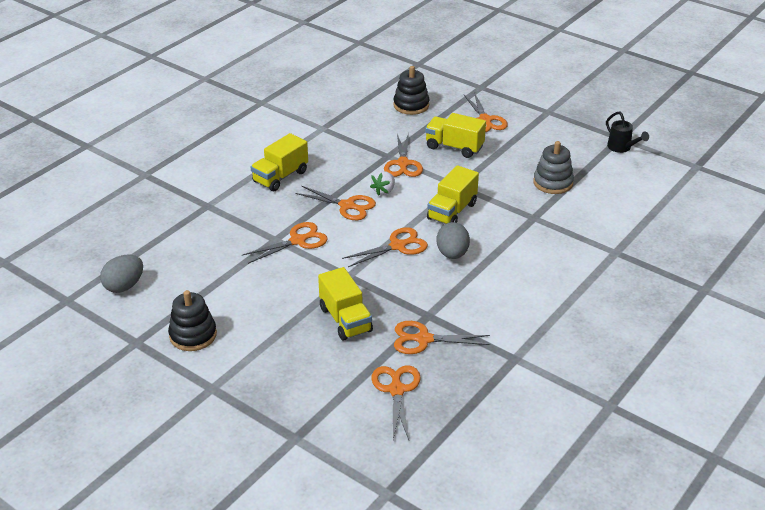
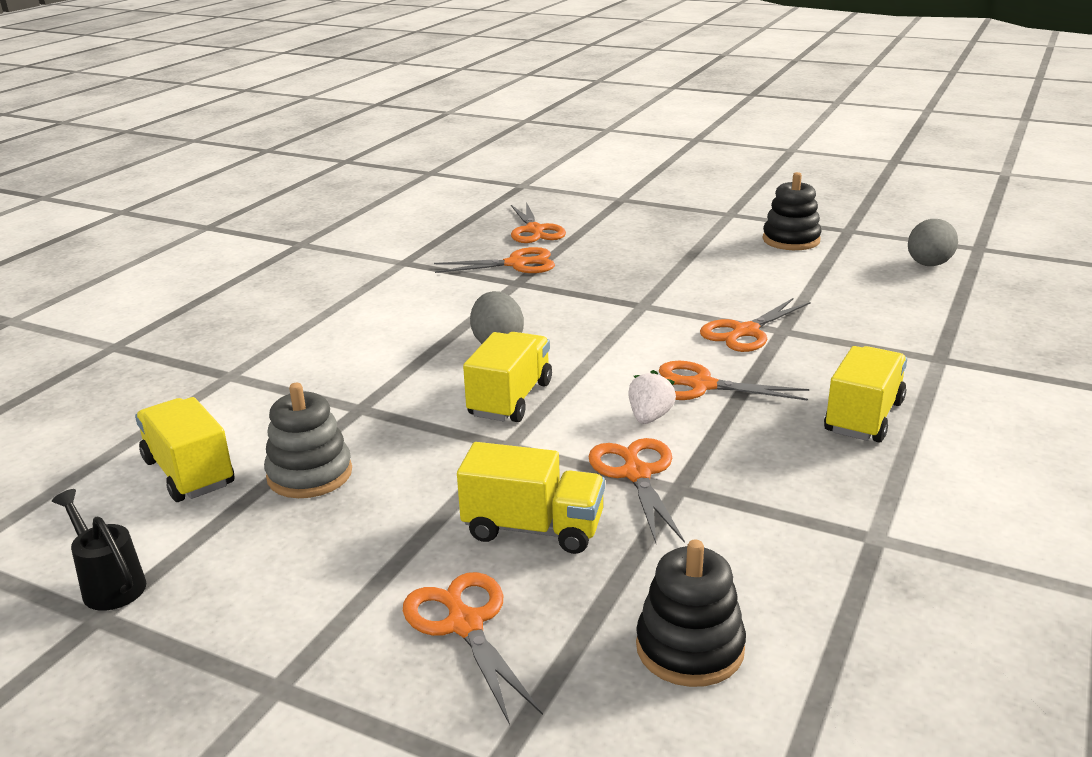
camera: 170 degrees right, 10 degrees down
(345, 319) = (620, 268): yellow truck -> yellow truck (189, 473)
(397, 246) = (586, 343): orange scissors -> none

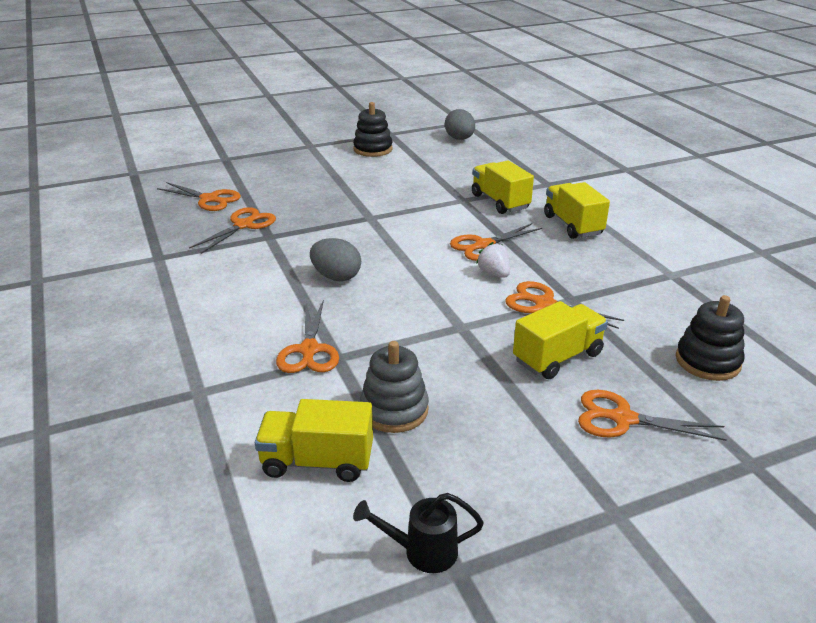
camera: 50 degrees left, 5 degrees up
(510, 399) = (411, 303): yellow truck -> yellow truck (500, 202)
(745, 332) = (448, 208): orange scissors -> orange scissors (309, 350)

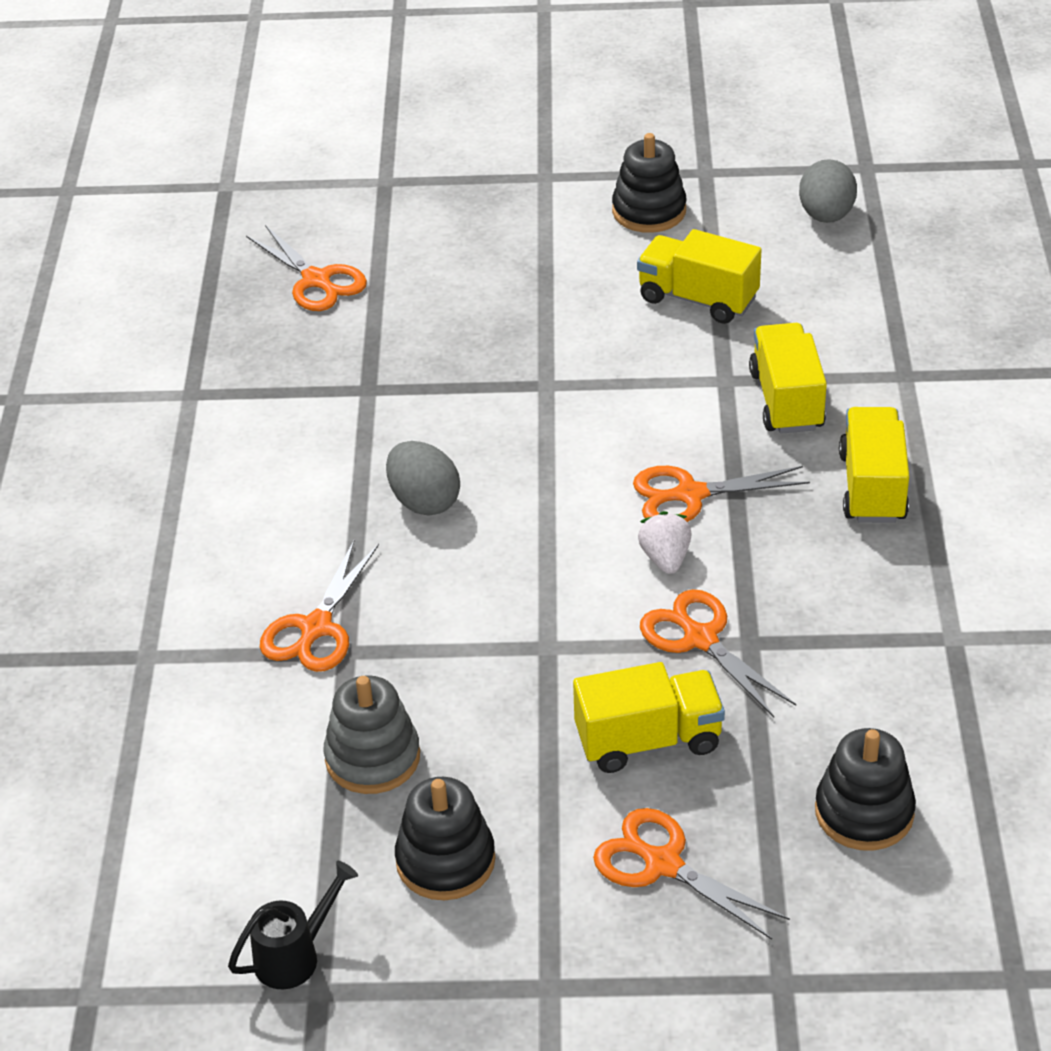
camera: 25 degrees right, 10 degrees up
(243, 225) = (341, 354): orange scissors -> none
(317, 462) = (239, 803): yellow truck -> yellow truck (698, 299)
(423, 551) = (294, 956): black watering can -> black watering can turned 120 degrees clockwise
(486, 456) = (445, 861): none -> black stacking toy

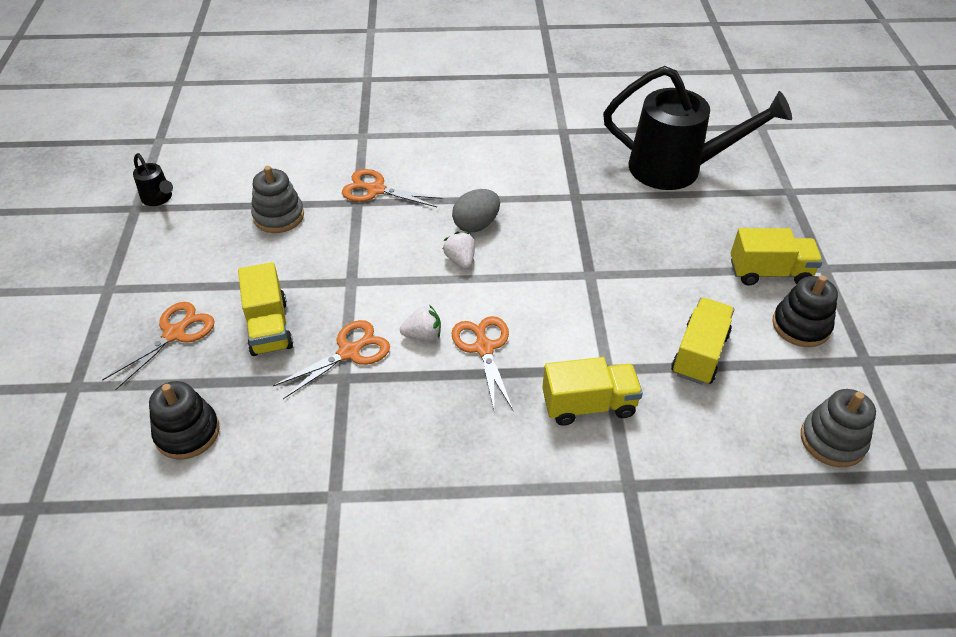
camera: 85 degrees right, 5 degrees up
(316, 280) = (676, 168): orange scissors -> black watering can
(445, 861) = (202, 246): black stacking toy -> none
(506, 519) = (460, 260): none -> white strawberry
(826, 216) = (832, 440): grey egg -> grey stacking toy
(872, 487) = (494, 454): yellow truck -> yellow truck (769, 272)

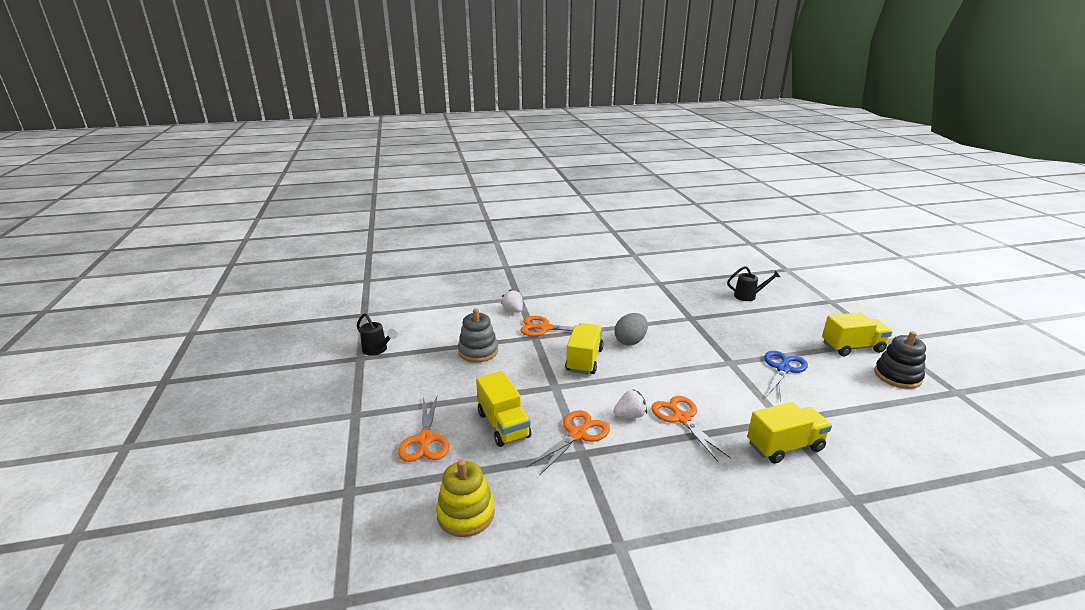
camera: 10 degrees left, 20 degrees down
(174, 334) = (425, 440): orange scissors -> orange scissors turned 150 degrees clockwise
(187, 432) = (466, 514): black stacking toy -> yellow stacking toy
(460, 260) = (631, 364): white strawberry -> white strawberry (513, 310)
(653, 294) = (783, 369): none -> blue scissors
(676, 168) = (748, 296): black watering can -> black watering can, size x0.42
(699, 354) = (841, 402): yellow truck -> yellow truck (584, 360)
(832, 440) = (976, 446): grey stacking toy -> none

